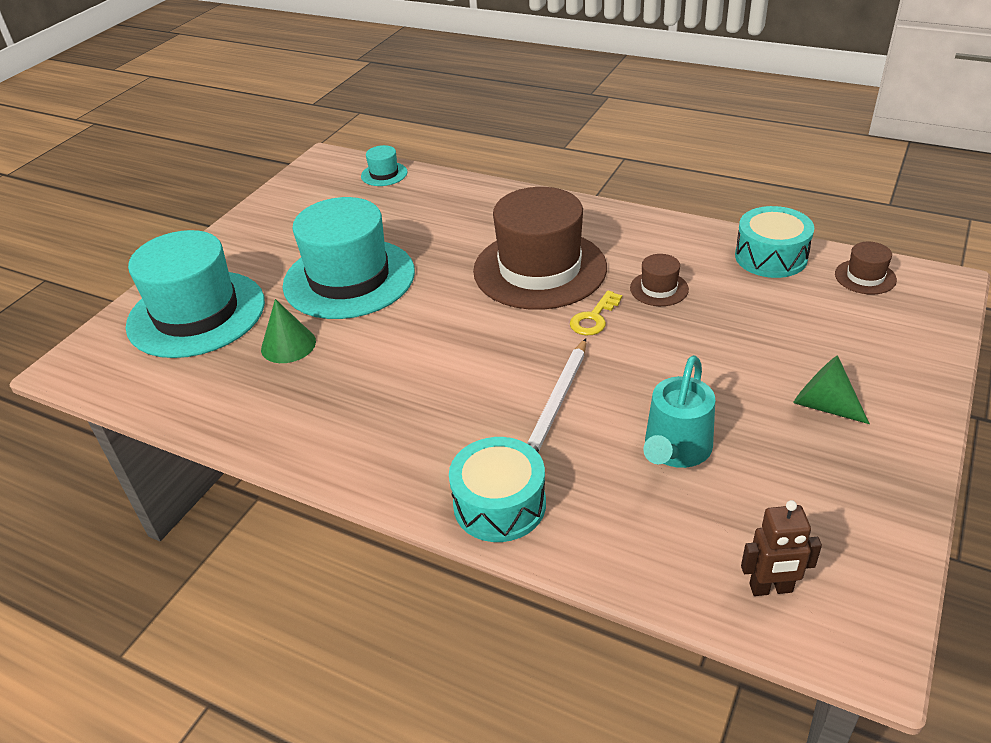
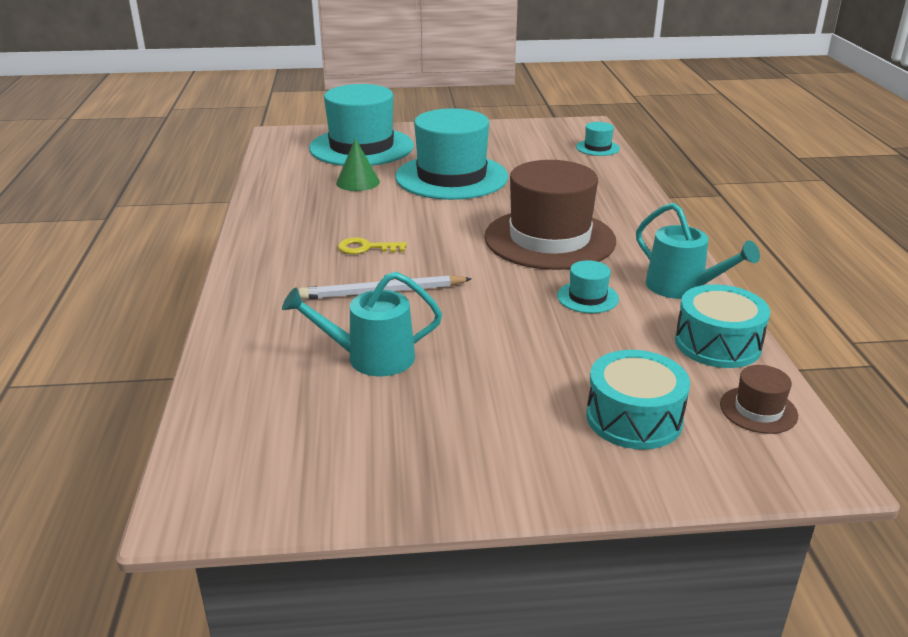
camera: 55 degrees right, 10 degrees down
(499, 504) = (254, 300): turquoise drum -> turquoise drum (634, 418)
(594, 318) = (509, 279): yellow key -> yellow key (366, 248)
(659, 289) = (587, 297): brown hat -> turquoise hat
(678, 237) = (682, 288): none -> turquoise watering can
(771, 588) = (235, 442): brown robot -> none
(823, 405) = (503, 424): green cone -> none

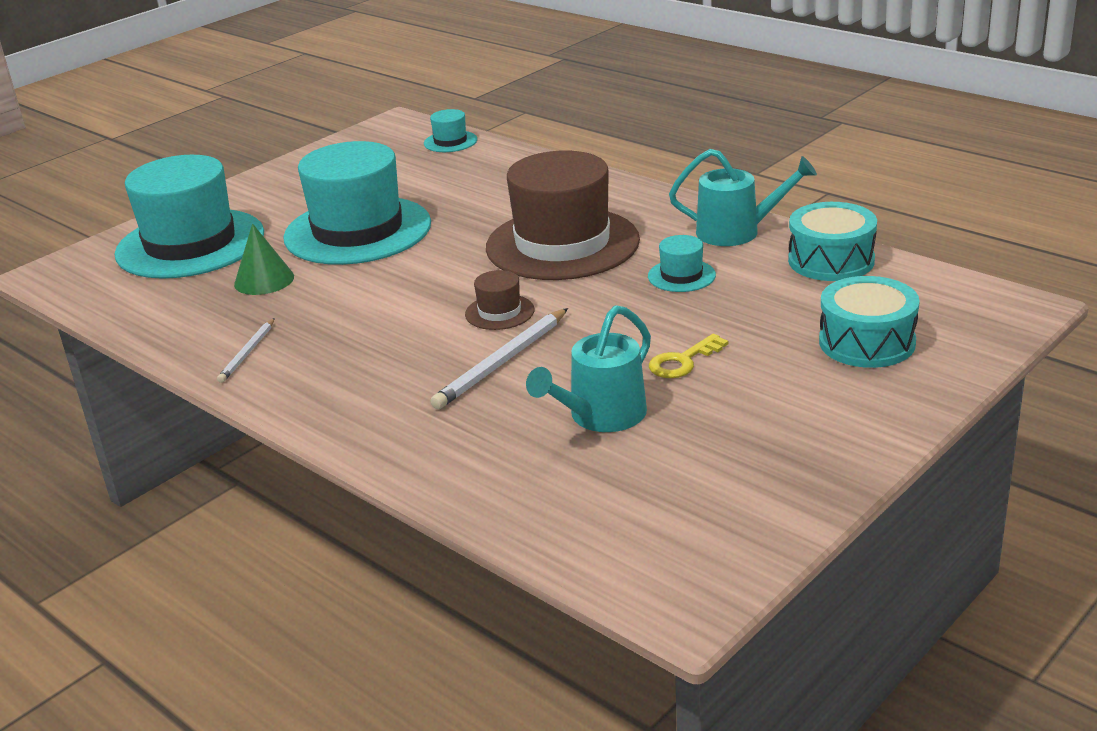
camera: 40 degrees left, 0 degrees up
(279, 217) = (248, 353): none -> white pencil
(366, 248) = (406, 335): yellow key -> yellow key (682, 361)
(758, 410) = (929, 291): brown hat -> brown hat (499, 312)

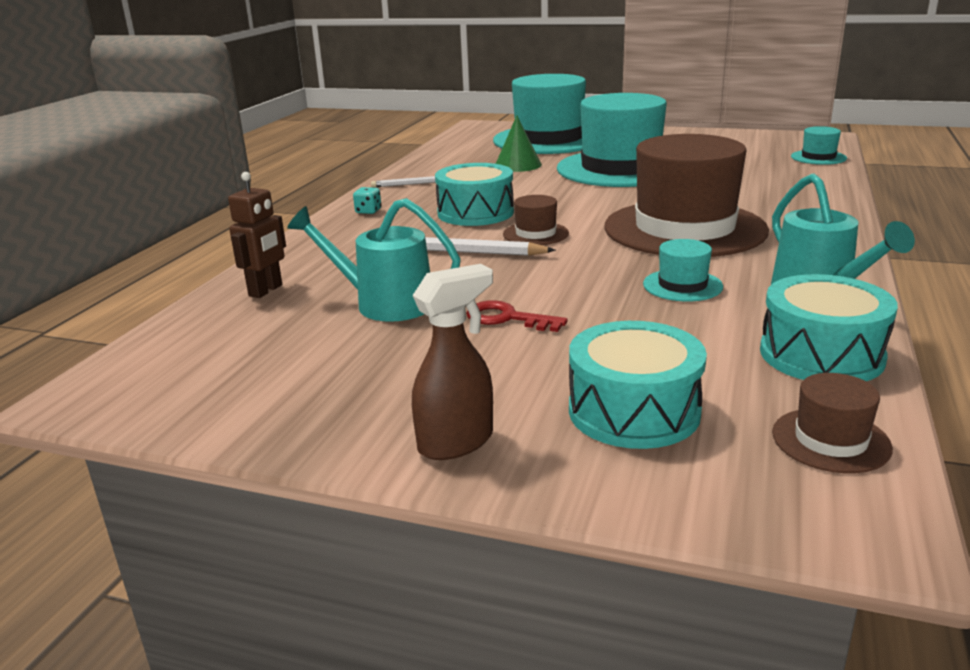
camera: 65 degrees right, 5 degrees down
(314, 395) = (368, 211): none -> turquoise dice
(400, 332) = (475, 213): none -> turquoise drum
(504, 483) = (266, 290): none -> brown robot
(682, 361) = (507, 318): yellow key -> red key
(871, 416) = (456, 442): none -> brown spray bottle
(935, 290) = (830, 440): none -> brown hat

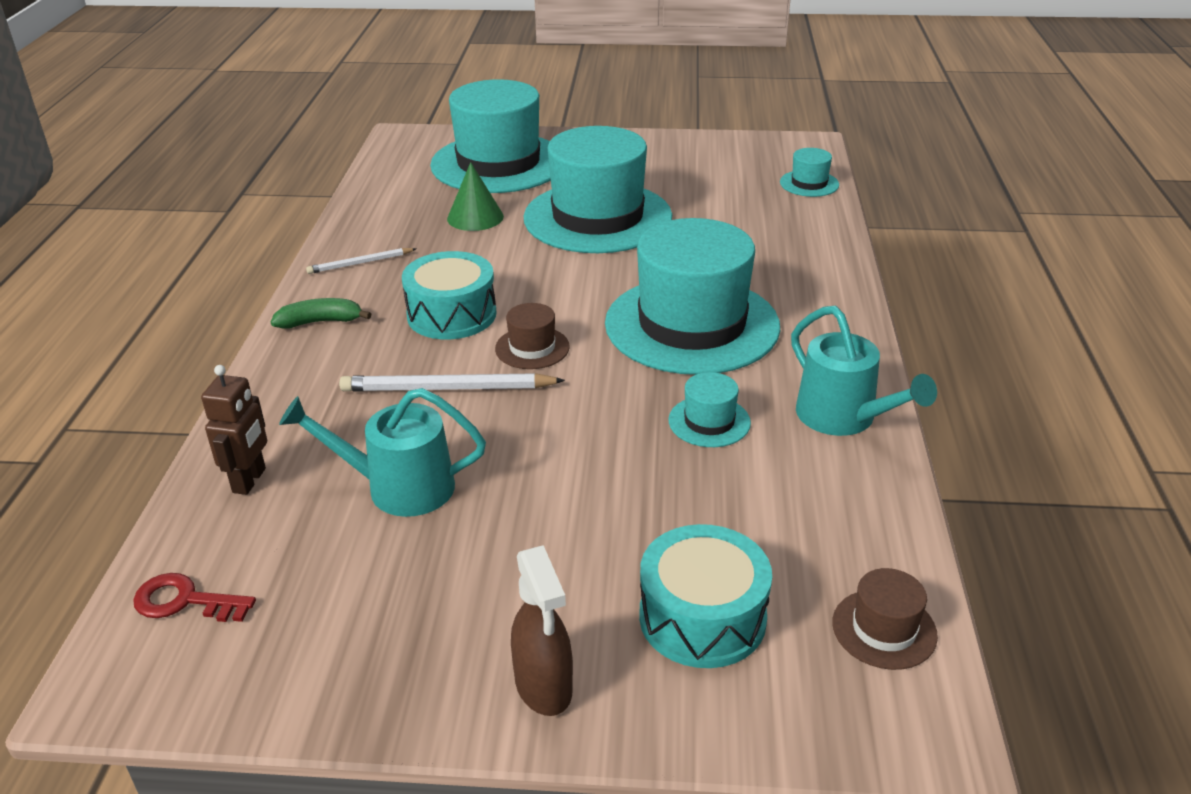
camera: 15 degrees left, 10 degrees up
(368, 211) = (320, 322): turquoise dice -> green banana
(456, 442) = (544, 687): brown spray bottle -> brown spray bottle turned 120 degrees clockwise
(507, 318) = (541, 496): red key -> red key (184, 601)
(684, 229) = (692, 325): brown hat -> turquoise hat
(821, 355) = (859, 512): turquoise drum -> none

